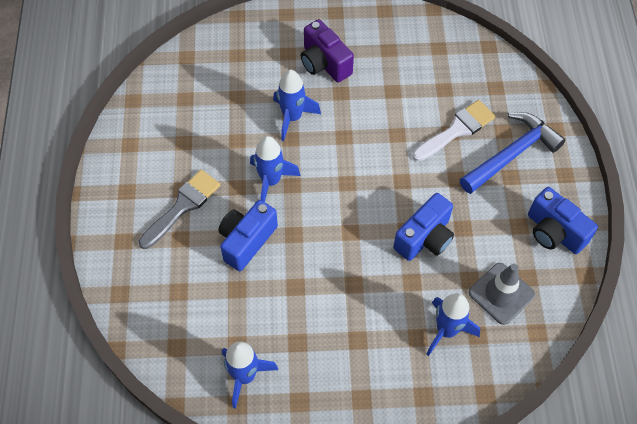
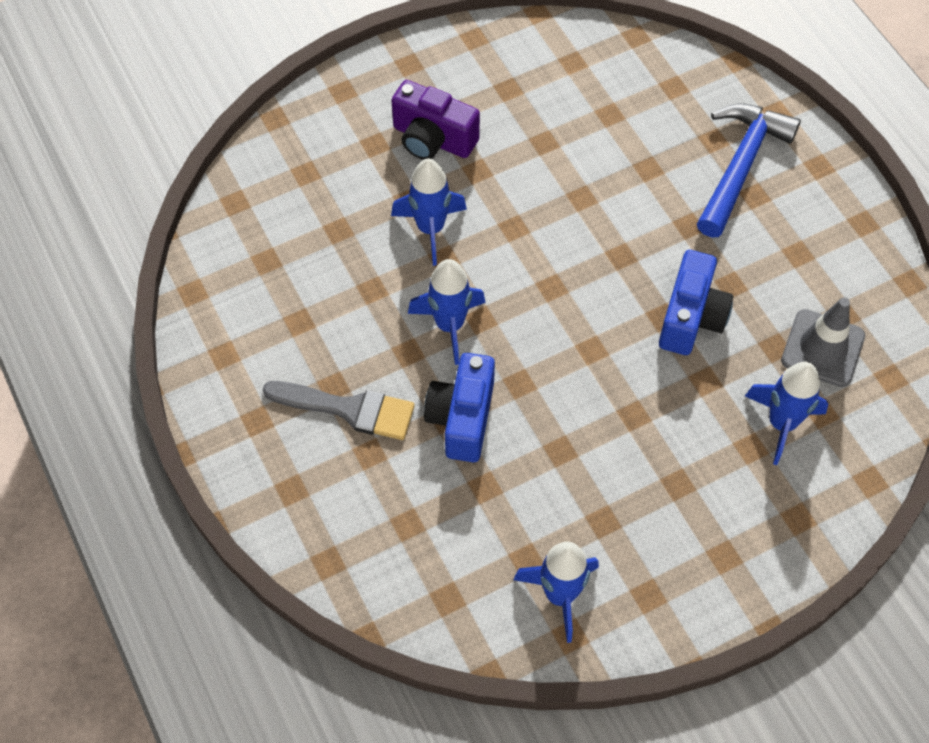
camera: 25 degrees left, 0 degrees up
(182, 206) = (348, 409): grey brush -> grey brush turned 90 degrees clockwise
(456, 130) = (655, 162): white brush -> none
(554, 232) = (844, 244): blue camera -> none

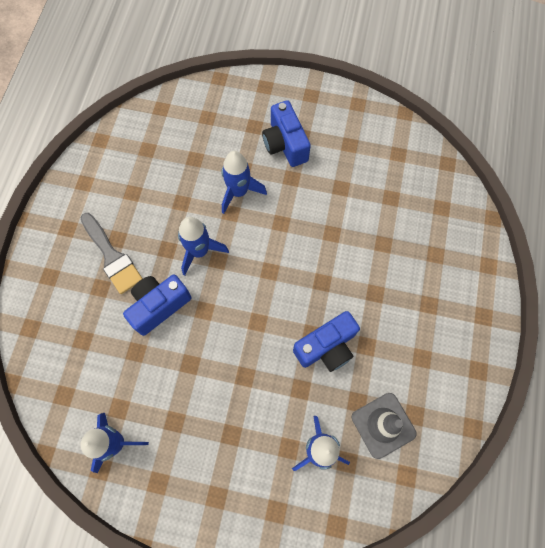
camera: 40 degrees right, 10 degrees up
(433, 139) = (285, 144): purple camera -> blue camera
(740, 166) = (437, 281): blue hammer -> none

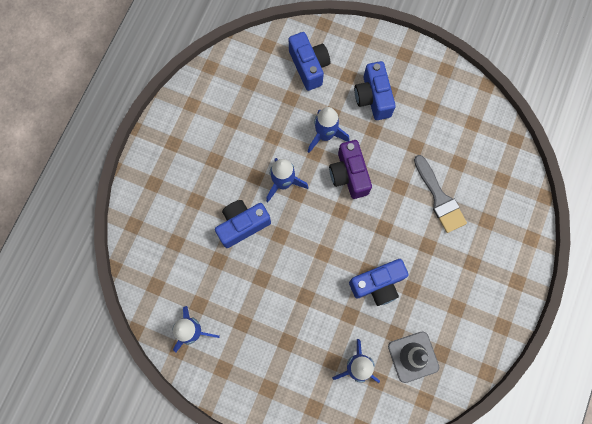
camera: 10 degrees right, 5 degrees up
(112, 256) = (208, 175): grey brush -> grey brush (439, 198)
(210, 123) = (309, 66): none -> blue camera
(272, 230) = (349, 175): none -> purple camera

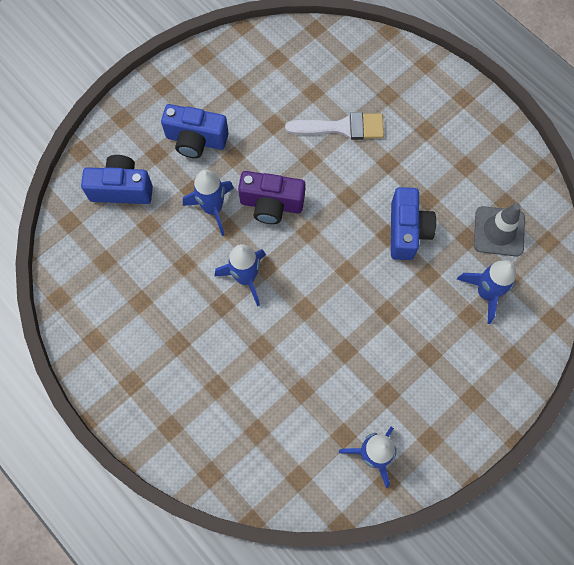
camera: 65 degrees left, 5 degrees down
(242, 225) = (272, 344): blue camera -> none
(439, 198) = (341, 127): grey brush -> white brush

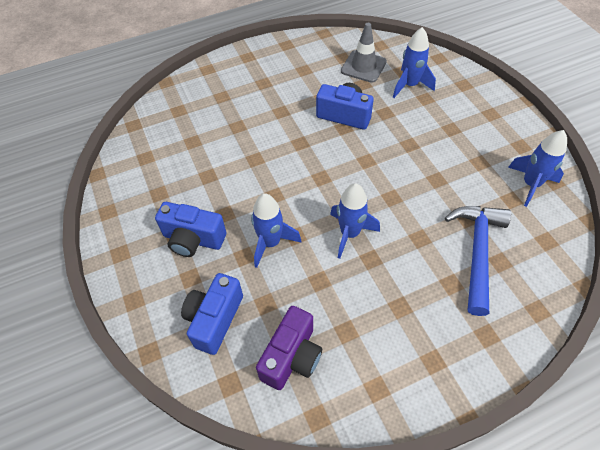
camera: 70 degrees left, 15 degrees down
(196, 140) = (193, 239): blue camera -> blue camera turned 75 degrees clockwise
(261, 407) = (477, 252): none -> blue hammer
(271, 204) = (285, 197): purple camera -> purple camera (292, 357)
(341, 127) = (235, 131): white brush -> none

